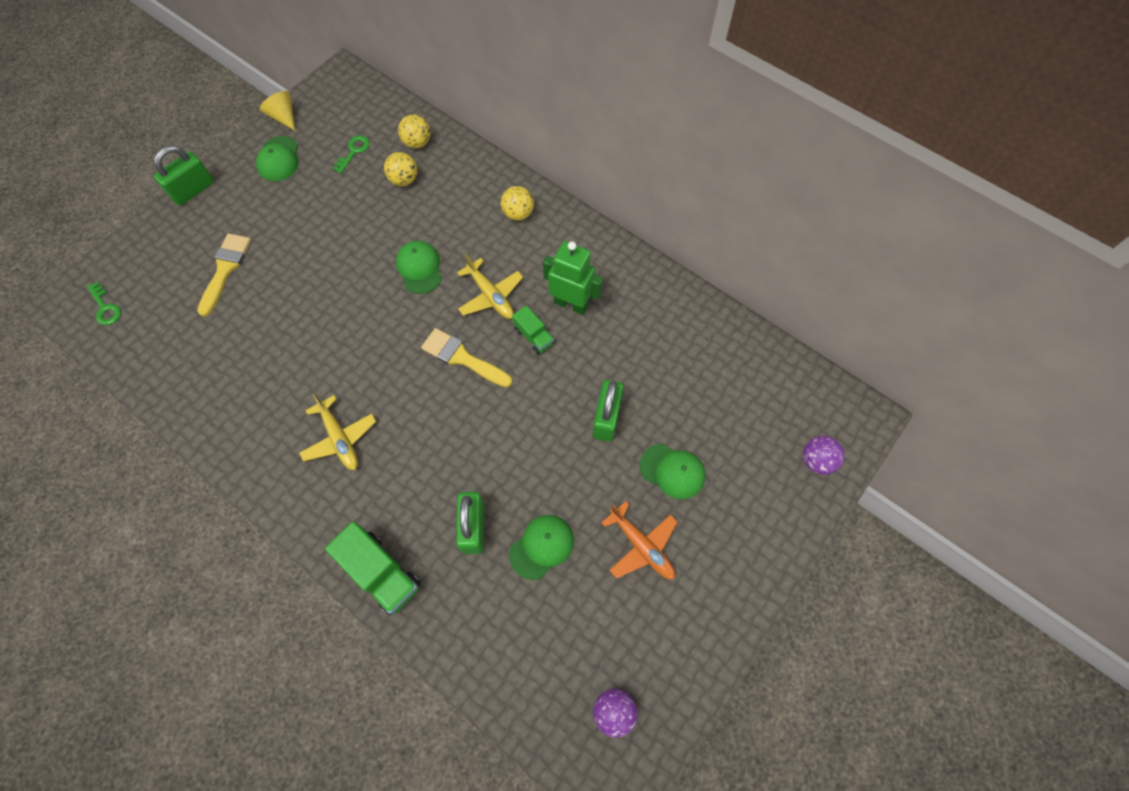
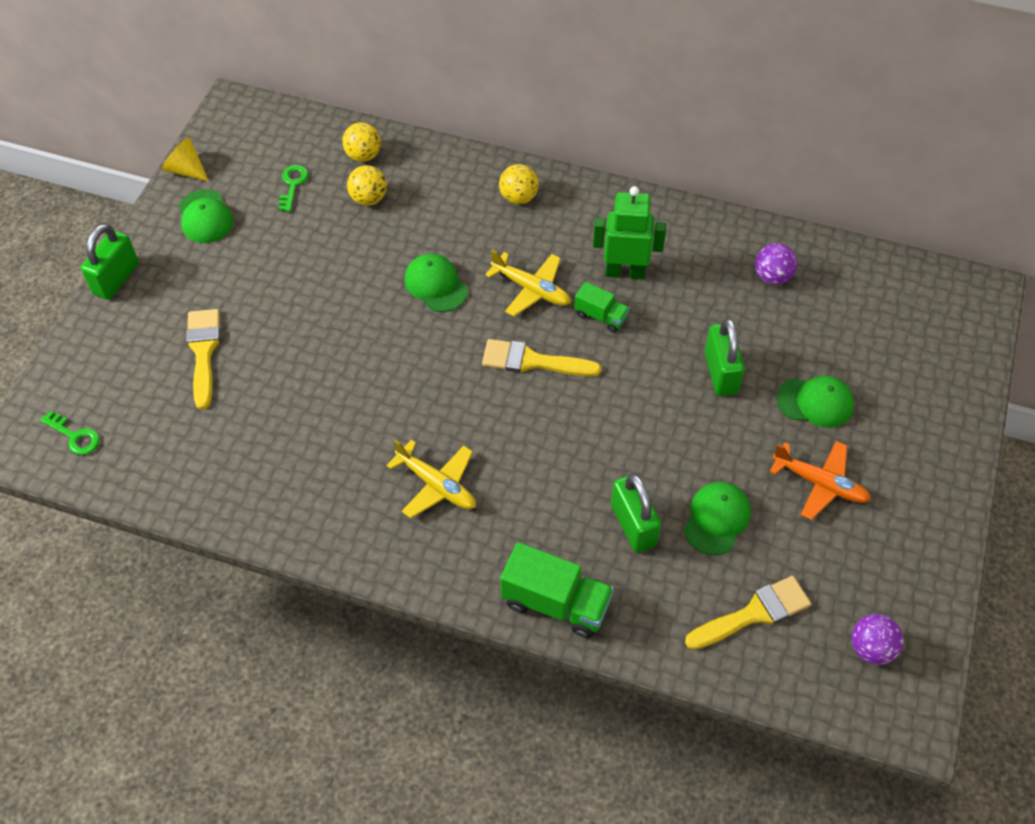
camera: 20 degrees left, 10 degrees down
(532, 642) = (754, 613): none -> yellow brush
(816, 460) = (954, 346): purple ball -> purple ball (772, 277)

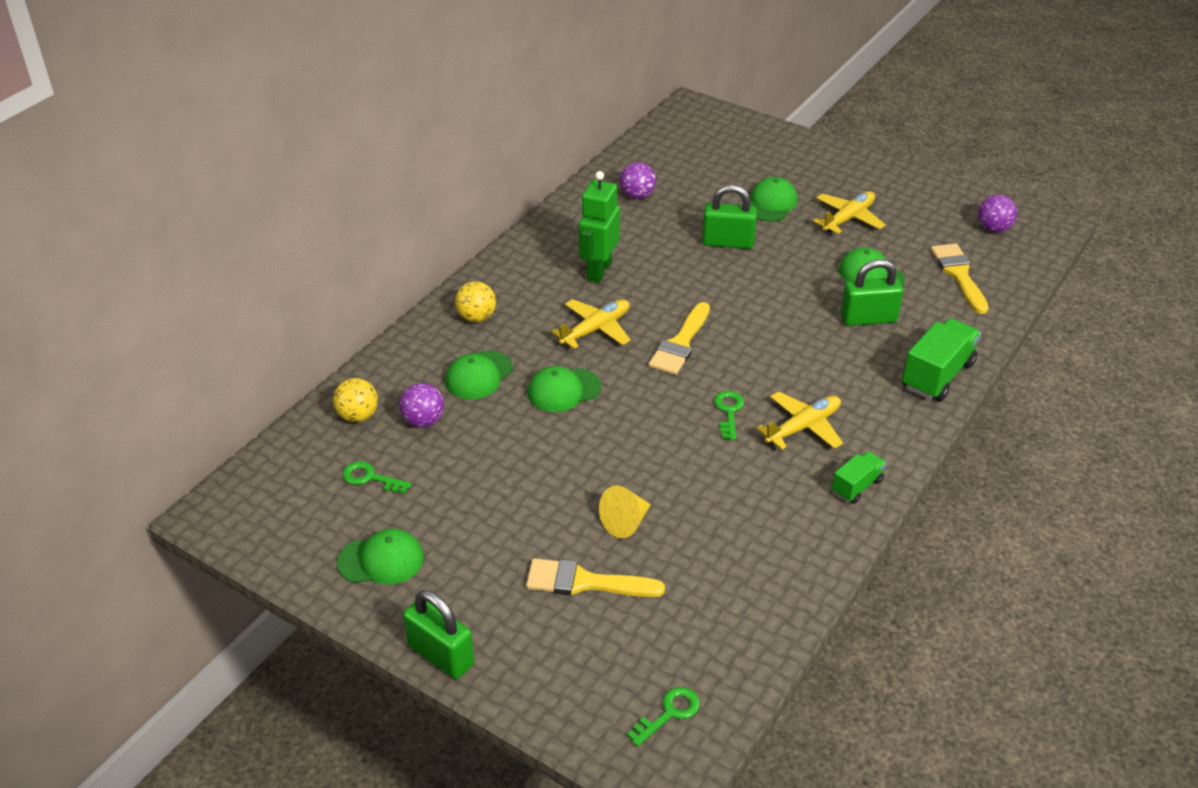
camera: 75 degrees left, 15 degrees down
(186, 170) = (294, 570): yellow cone -> yellow cone (625, 522)
(368, 199) = (423, 421): yellow ball -> purple ball
(438, 220) = (479, 375): none -> green cap
(442, 418) = (728, 412): none -> green key
(601, 316) = (644, 294): green truck -> green truck (857, 486)
(820, 484) = (848, 218): orange plane -> yellow plane

